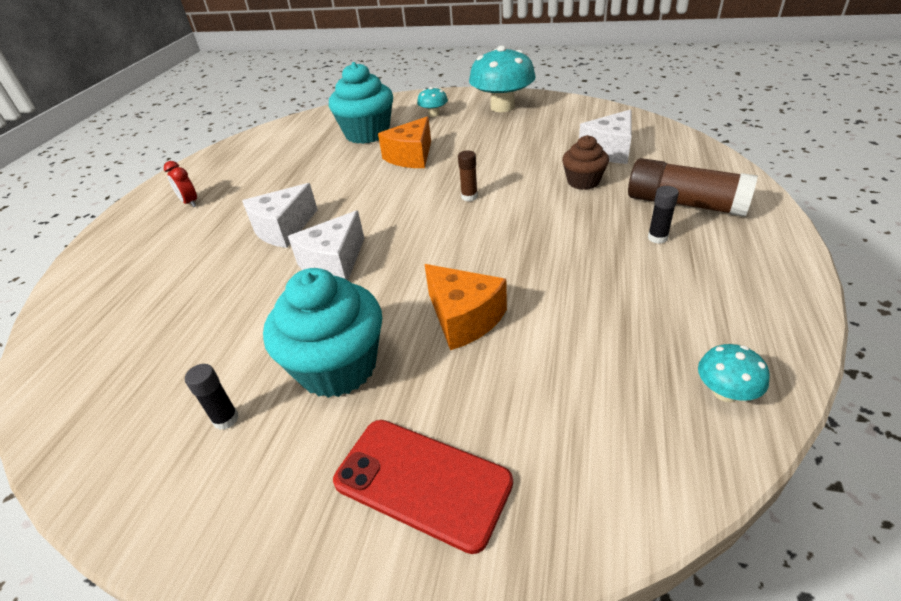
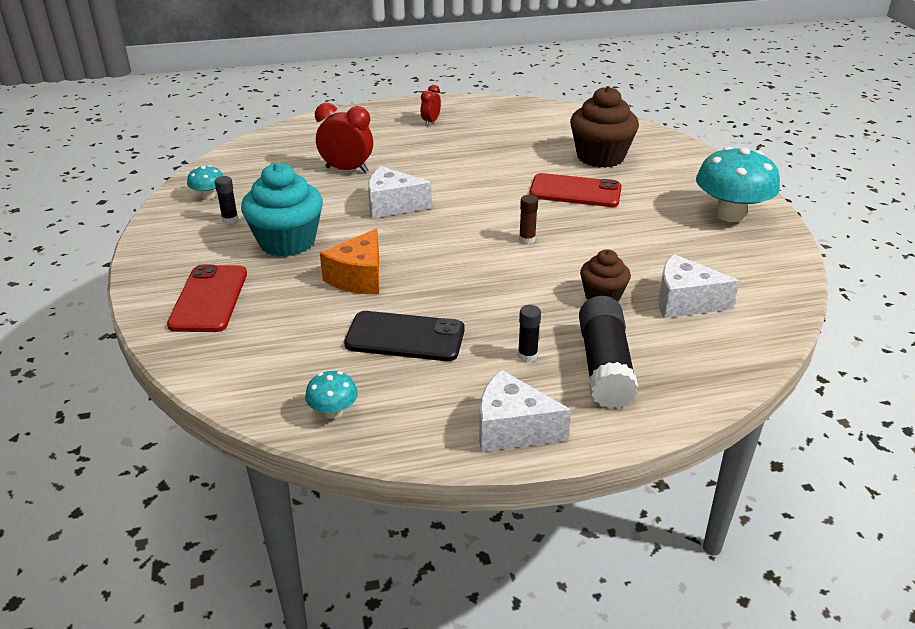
camera: 60 degrees right, 5 degrees down
(219, 282) = (347, 170): none -> red clock
(283, 229) = (421, 170): white cheese -> white cheese (512, 429)
(367, 133) = (600, 157): turquoise cupcake -> brown cupcake
(411, 157) = (575, 191): orange cheese -> red phone
(433, 114) = (673, 179): turquoise mushroom -> turquoise mushroom (208, 196)
(598, 306) = (405, 337): none -> black phone
(685, 204) = (604, 366): brown glue stick -> black glue stick

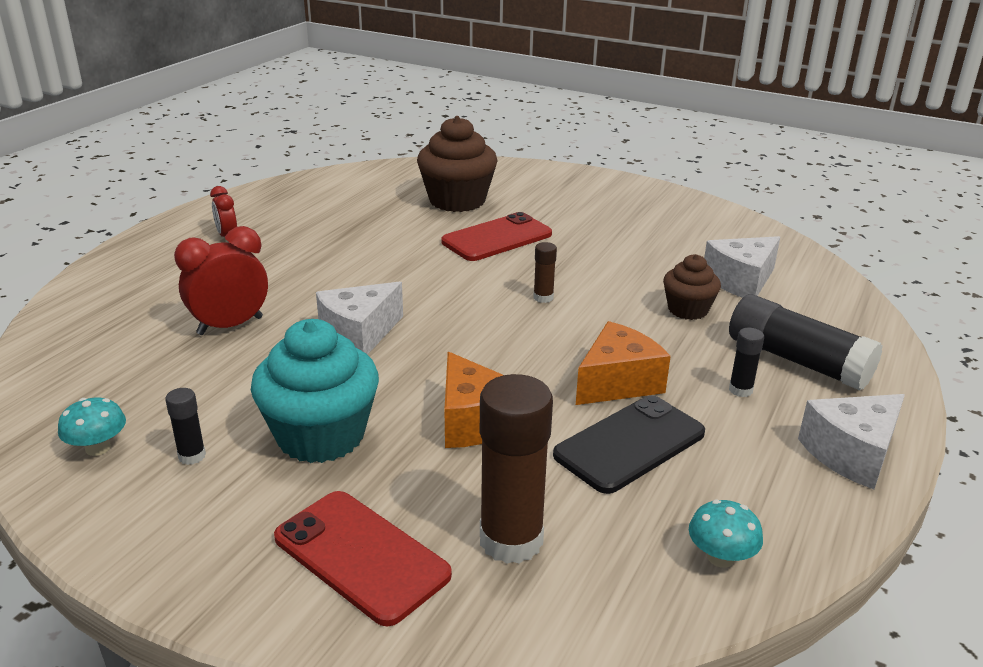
camera: 50 degrees left, 5 degrees down
(268, 335) = (511, 540): none -> brown glue stick
(466, 306) = (617, 382): none -> orange cheese
(730, 214) = (636, 202): turquoise mushroom -> none

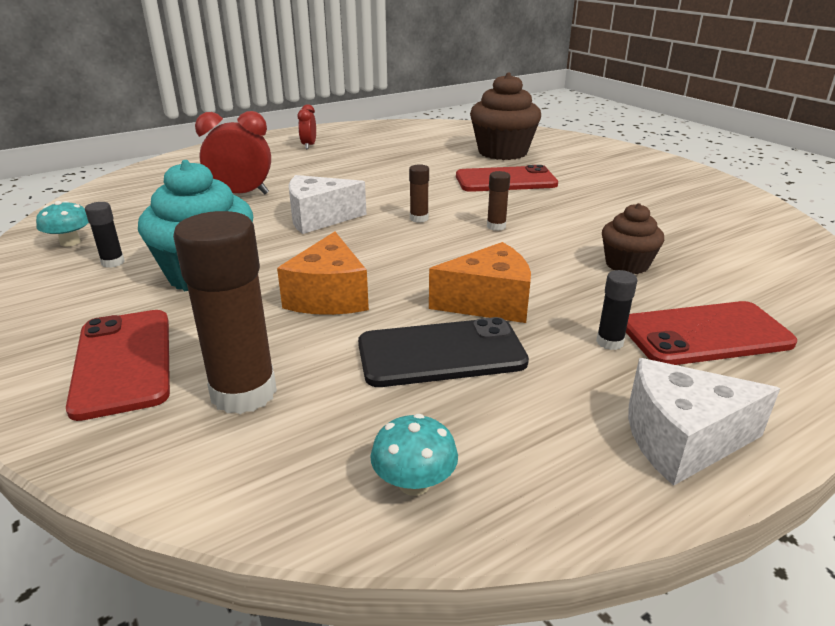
camera: 30 degrees right, 0 degrees up
(461, 307) = (419, 218): none -> brown glue stick
(741, 281) = (712, 255): white cheese -> none
(797, 361) = (705, 334): black glue stick -> red phone

